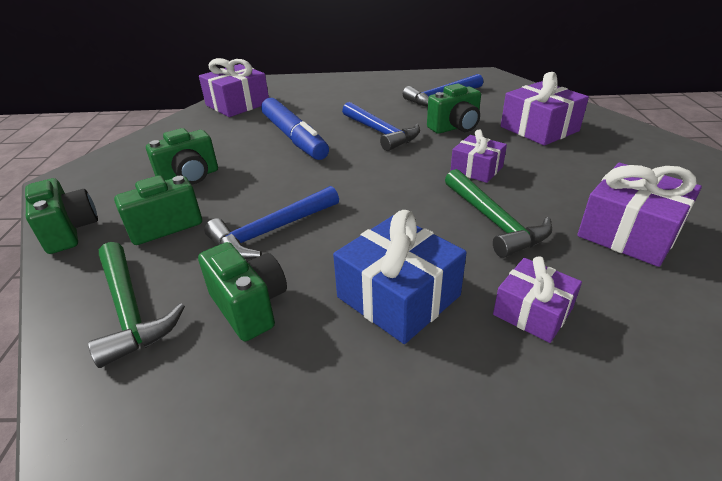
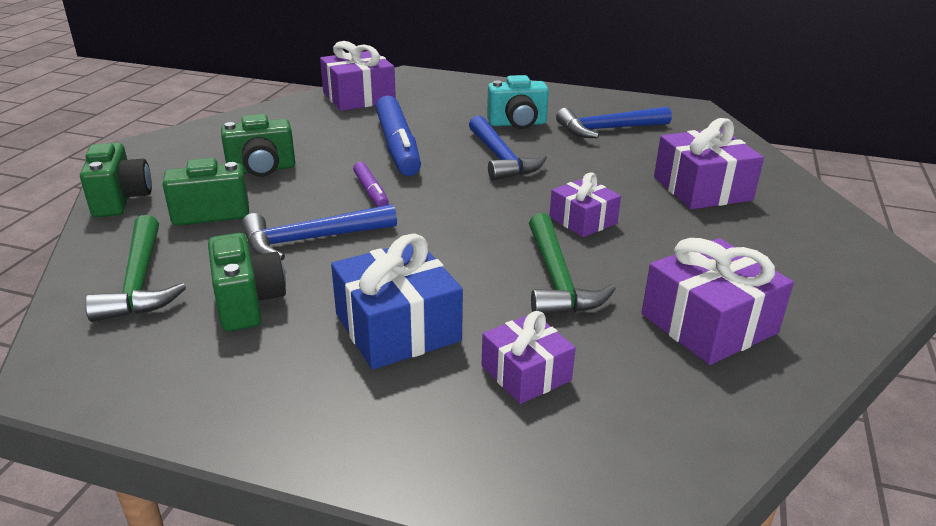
camera: 15 degrees right, 5 degrees down
(296, 178) = (371, 191): none -> purple marker
(374, 104) = (517, 124): none -> turquoise camera
(455, 128) = (595, 168): green camera -> none

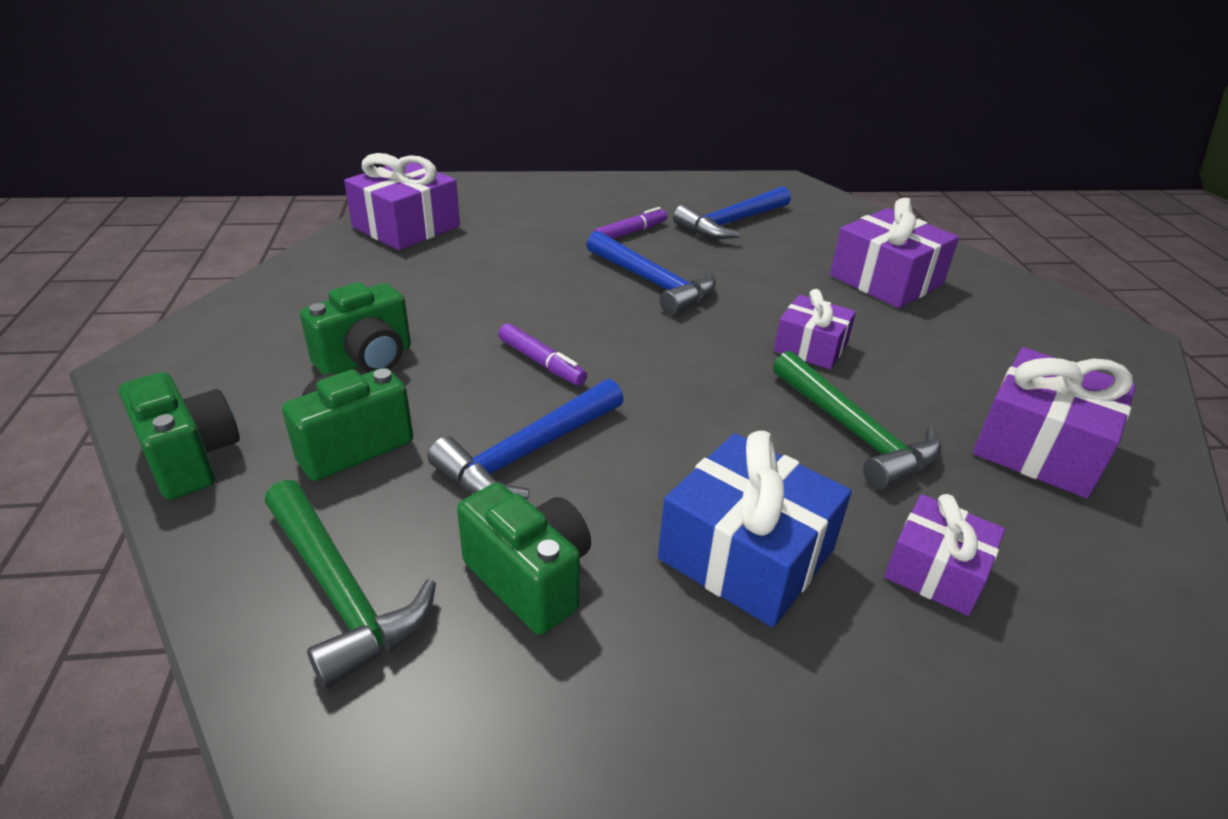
camera: 25 degrees left, 5 degrees up
(398, 146) = (518, 289): blue marker -> none
(517, 124) = (630, 232): turquoise camera -> purple marker

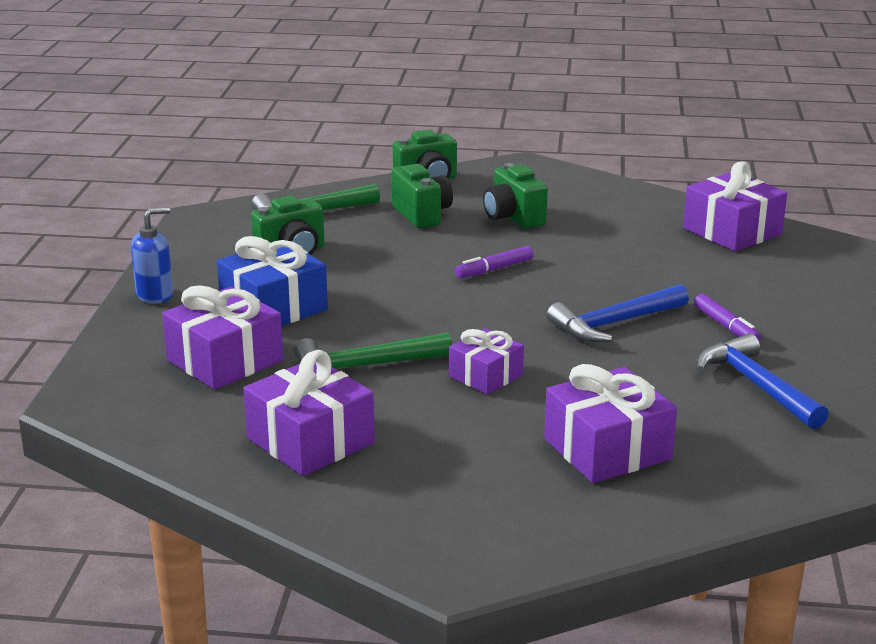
camera: 105 degrees right, 10 degrees down
(527, 454) = (392, 258): blue hammer -> none
(784, 754) = (155, 295): none -> blue soap dispenser
(936, 571) = (225, 360): purple gift -> purple gift, size x1.60

